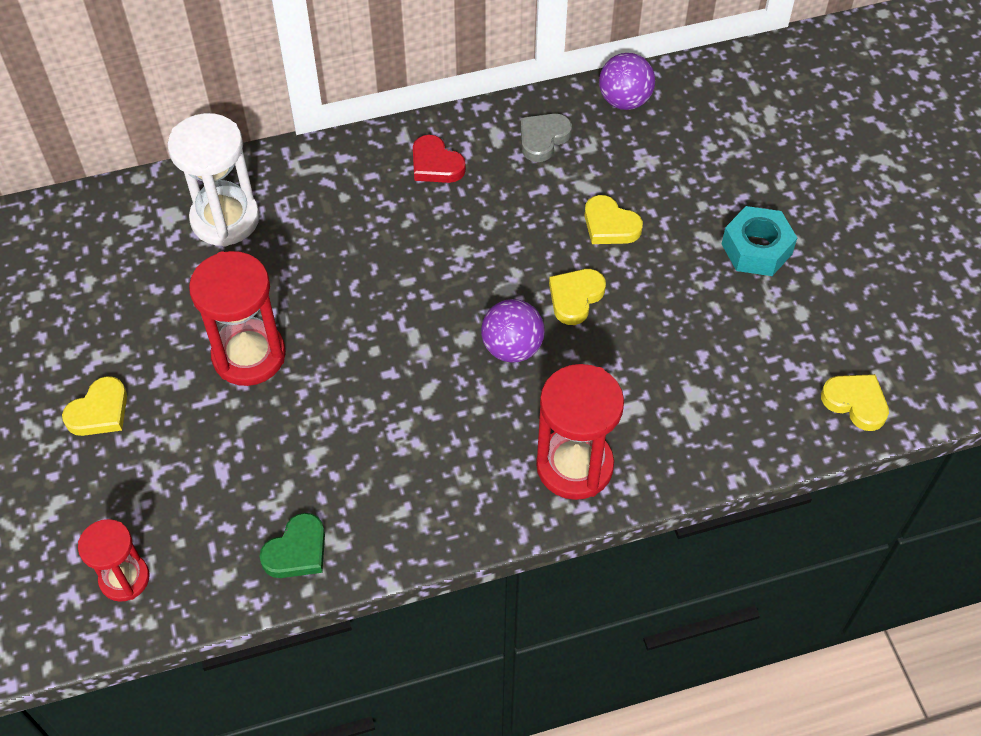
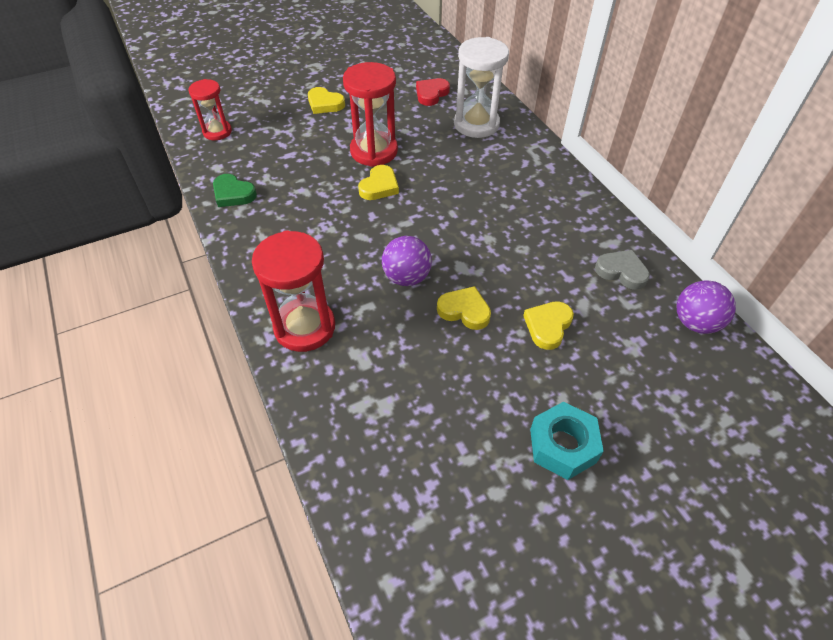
camera: 80 degrees right, 5 degrees down
(436, 164) = (565, 213): red heart -> red heart (431, 94)
(855, 403) = (396, 552): yellow heart -> yellow heart (379, 186)

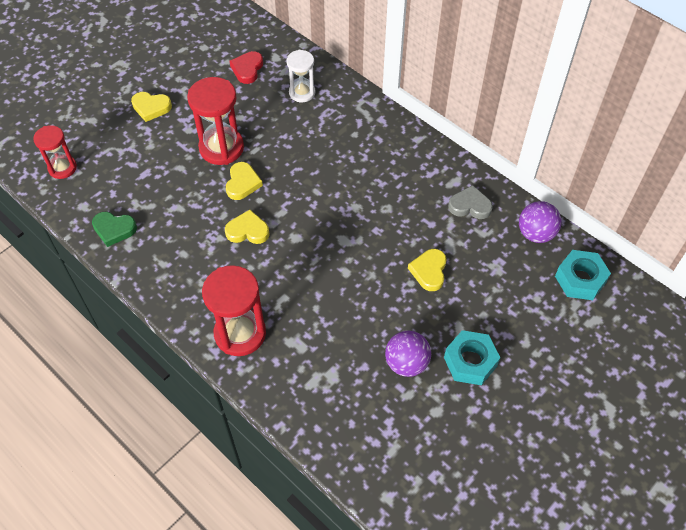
camera: 20 degrees left, 5 degrees up
(407, 277) = (303, 263): purple ball -> purple ball (406, 363)
(464, 310) = (361, 278): yellow heart -> yellow heart (248, 231)
(476, 124) = (302, 93): white hourglass -> white hourglass, size x0.62
(740, 392) = (580, 279): none -> turquoise nut

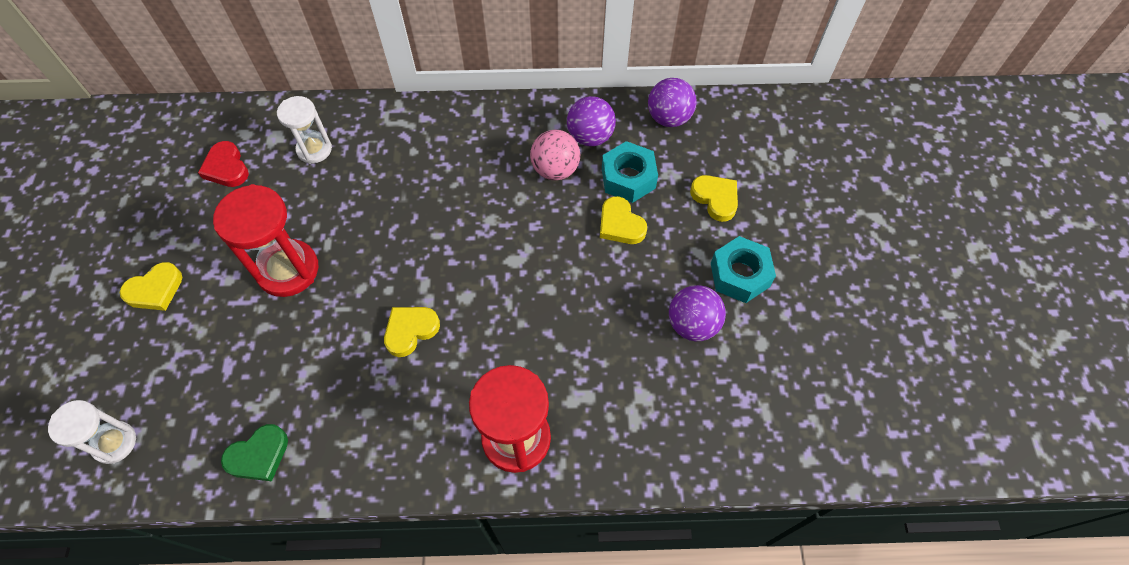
camera: 45 degrees left, 5 degrees up
(62, 168) = (114, 443): red hourglass -> white hourglass
(242, 183) = (351, 288): yellow heart -> yellow heart (715, 198)
(425, 208) = (555, 169): none -> pink ball
(470, 206) = (590, 137): grey heart -> purple ball
(580, 279) = (743, 129): turquoise nut -> turquoise nut (628, 178)

